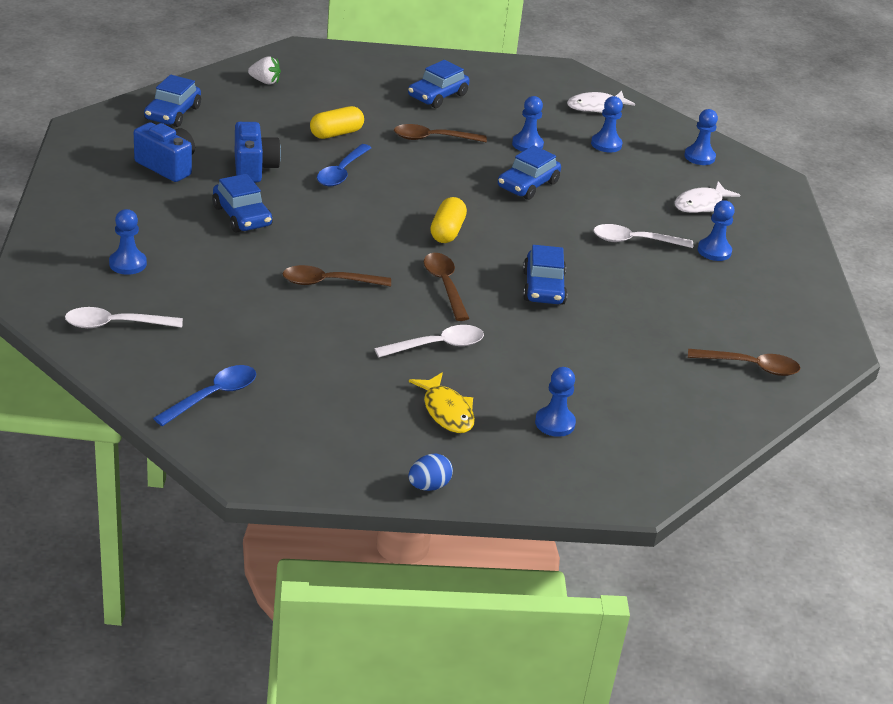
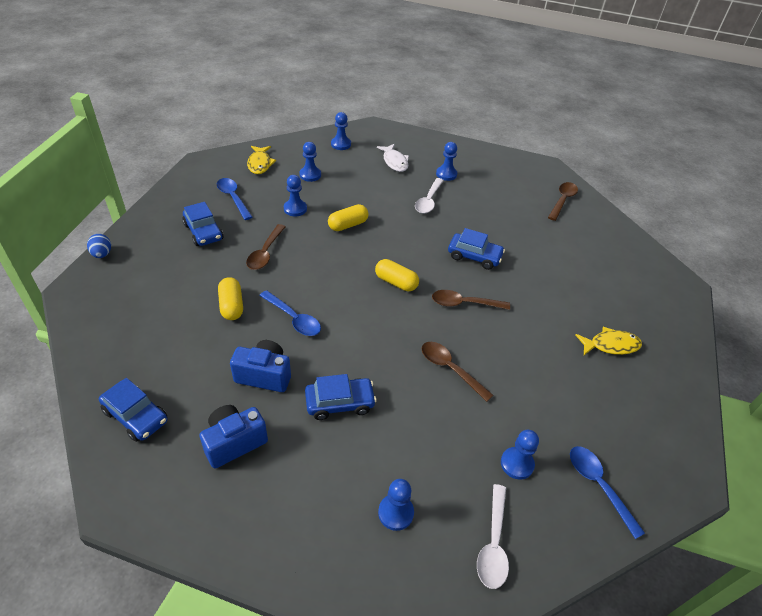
camera: 70 degrees left, 10 degrees up
(265, 82) = (117, 330): white strawberry -> none
(328, 282) = (450, 369): brown spoon -> brown spoon turned 120 degrees clockwise
(428, 486) = (691, 378): blue egg -> blue egg (102, 254)
(437, 345) = (536, 328): white spoon -> none
(512, 102) = (233, 198): none -> blue spoon
(527, 185) = (348, 225): blue car -> yellow capsule
(555, 423) = (620, 297): blue pawn -> blue pawn (517, 464)
(595, 107) = (260, 164): white fish -> yellow fish

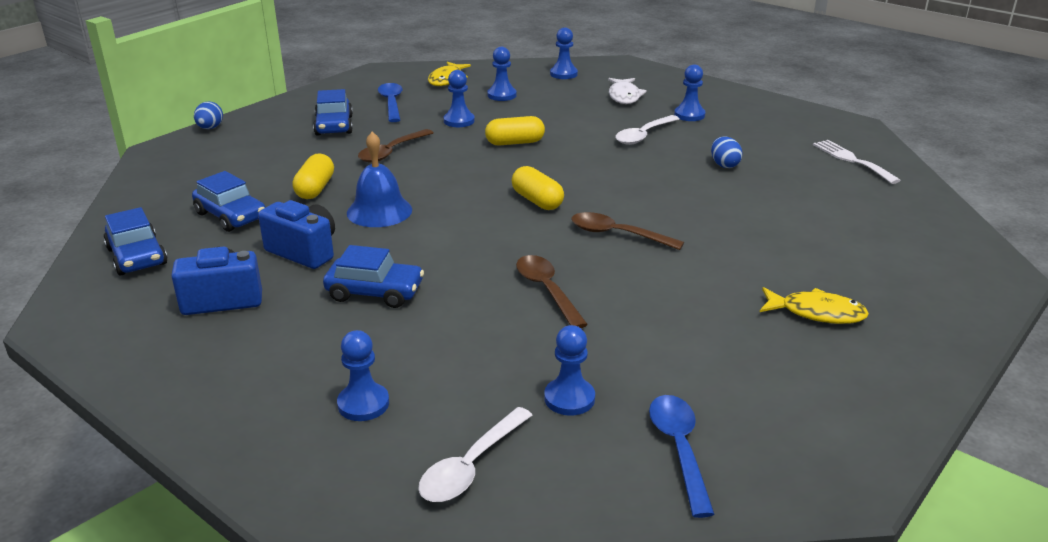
camera: 25 degrees right, 15 degrees down
(294, 319) = (379, 211): blue spoon -> blue bell
(474, 256) = (668, 194): blue car -> blue car (231, 216)
(492, 220) = (724, 165): none -> blue egg
(562, 200) = (852, 160): brown spoon -> white fork

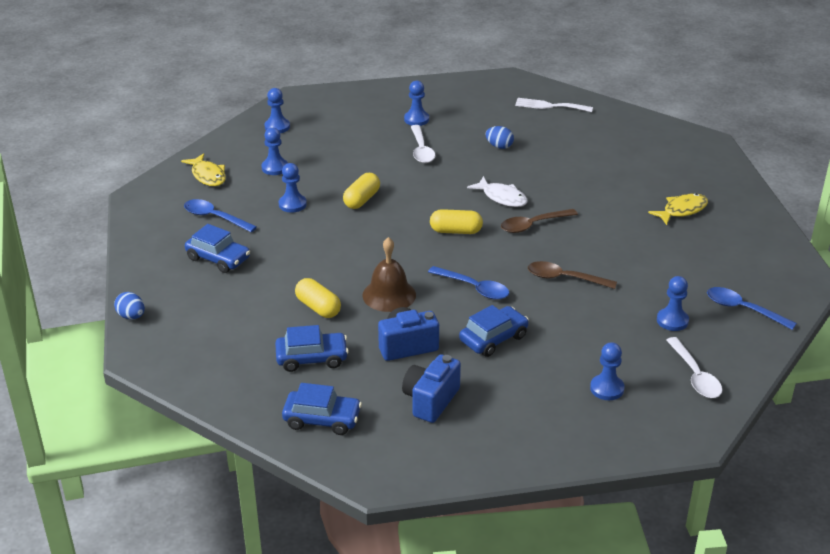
camera: 50 degrees left, 5 degrees up
(379, 211) = (389, 295): blue bell -> brown bell
(391, 152) = (303, 253): brown spoon -> none
(452, 247) = (474, 288): none -> blue spoon
(624, 96) = (352, 125): white fish -> white fish (502, 197)

